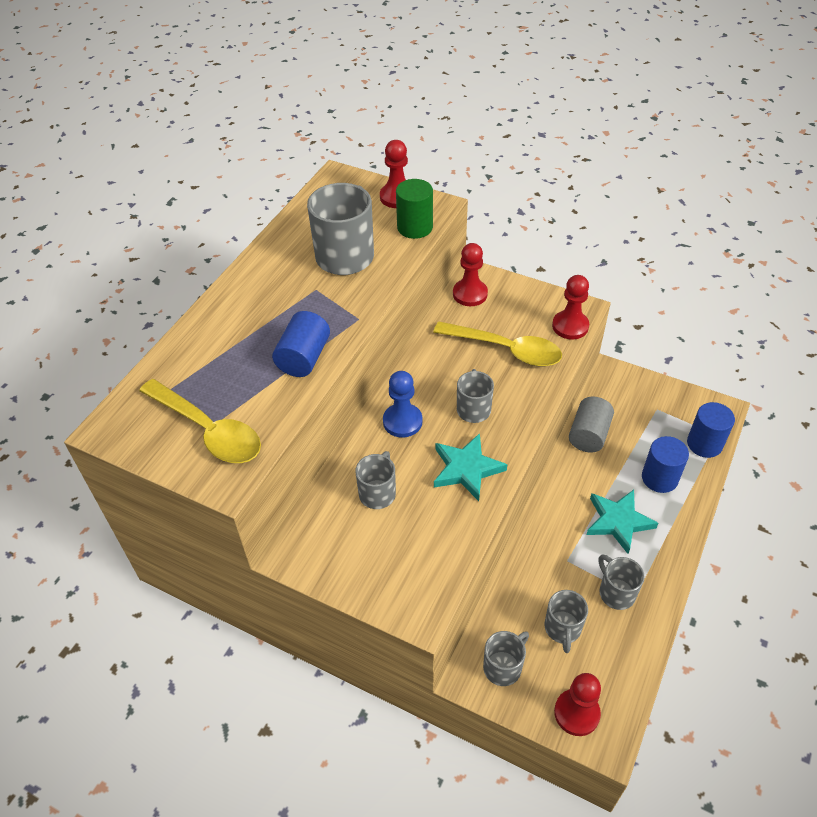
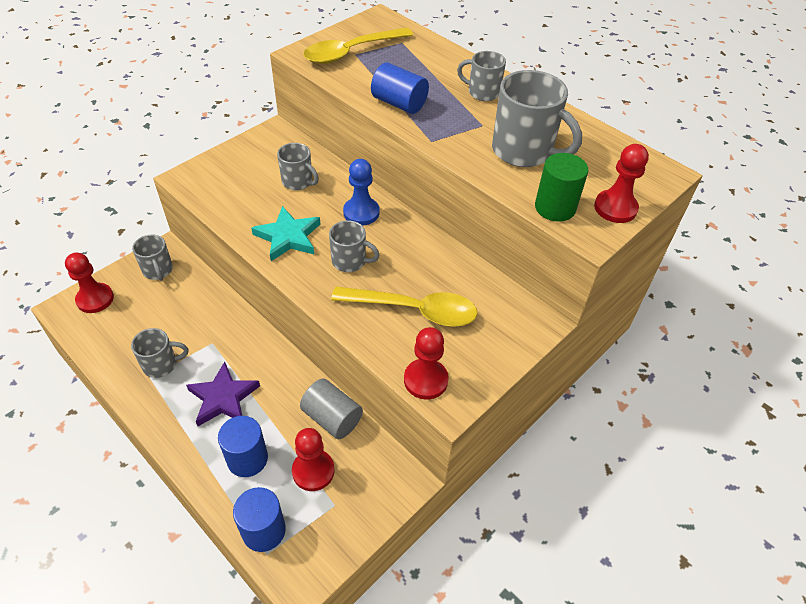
camera: 105 degrees right, 0 degrees up
(470, 294) = (510, 308): red pawn -> red pawn (313, 471)
(506, 349) = (414, 310): yellow spoon -> yellow spoon turned 120 degrees counterclockwise
(562, 629) = (159, 316): grey mug -> grey mug (482, 92)
(618, 521) = (223, 398): turquoise star -> purple star

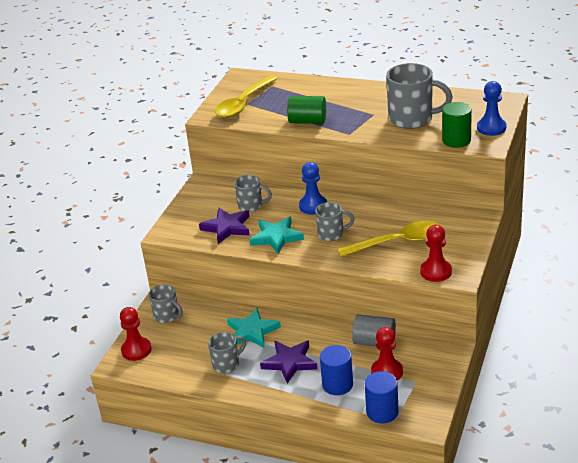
camera: 20 degrees left, 15 degrees down
(220, 334) = (252, 331): none -> turquoise star
(250, 199) = (227, 227): none -> purple star
(399, 103) = (307, 121): blue cylinder -> green cylinder
(482, 92) = (356, 96): grey mug -> none
(615, 208) = (491, 128): red pawn -> blue pawn

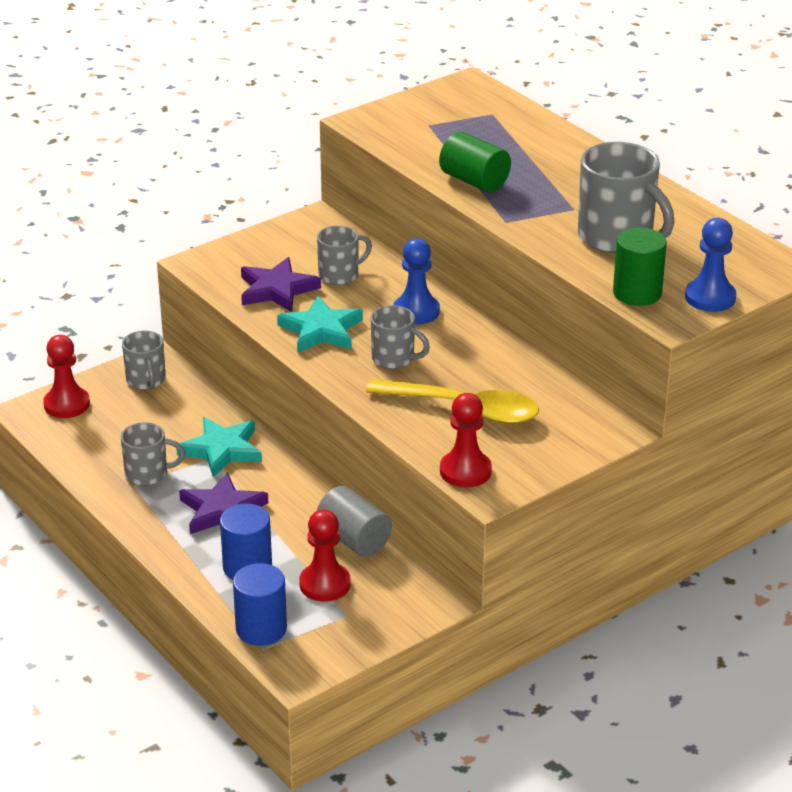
camera: 30 degrees right, 0 degrees up
(243, 104) = (424, 123): yellow spoon -> none
(251, 205) = (340, 275): grey mug -> grey mug turned 75 degrees counterclockwise

